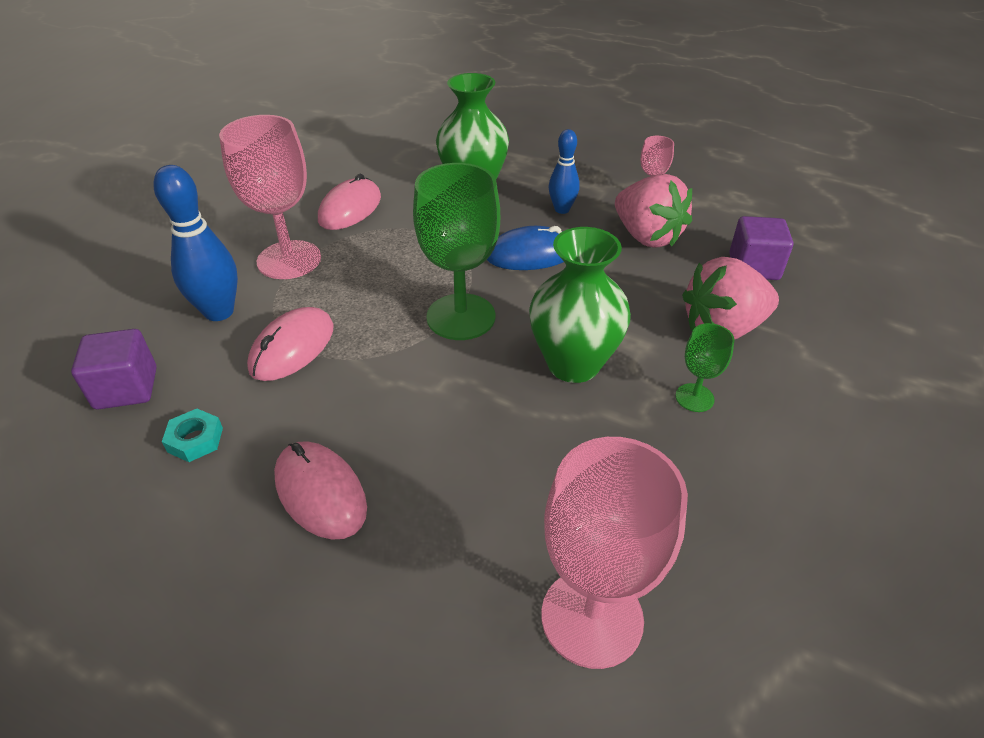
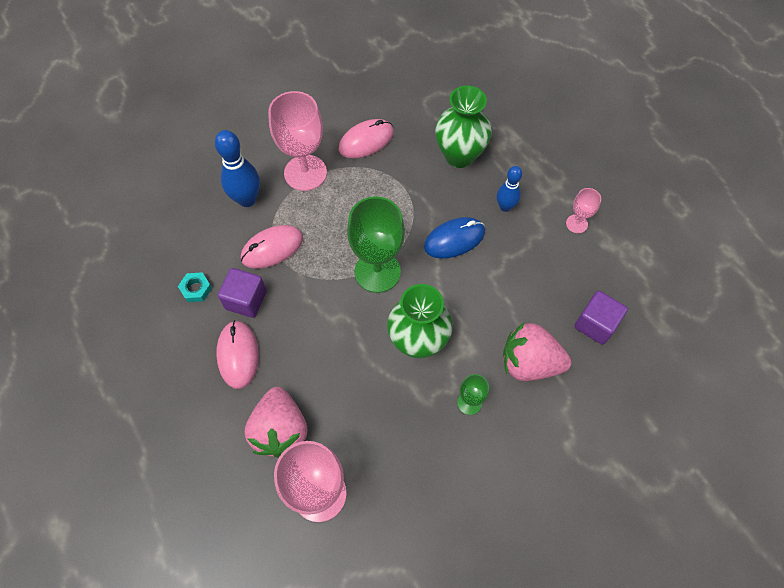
camera: 30 degrees right, 20 degrees up
(126, 388) = (178, 235): purple cube -> purple cube (246, 300)
(530, 254) = (454, 239): blue mouse -> blue mouse turned 45 degrees counterclockwise
(647, 237) = (544, 261): pink strawberry -> pink strawberry (280, 430)

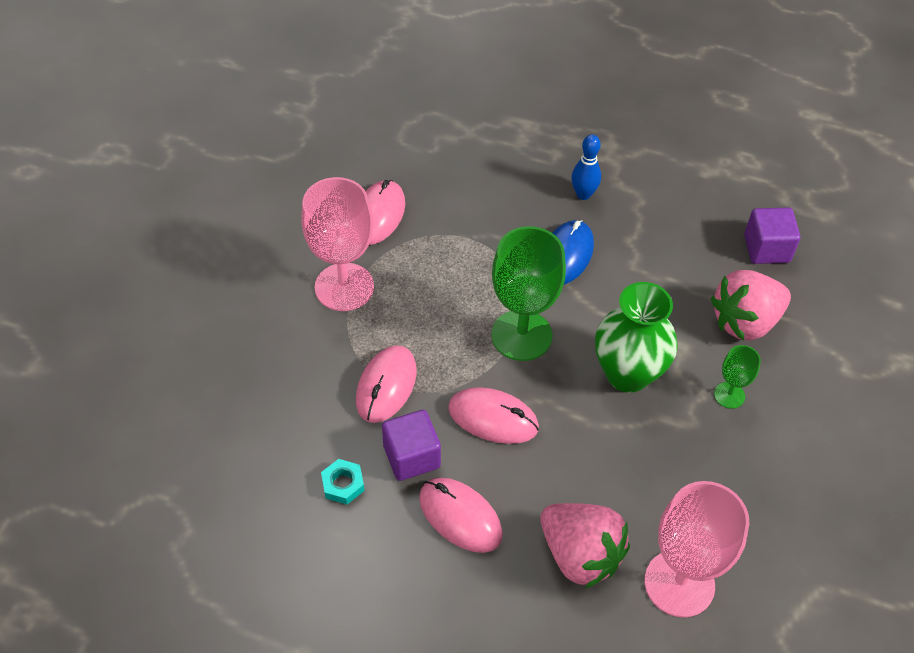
camera: 40 degrees left, 10 degrees down
(247, 199) = (305, 355): blue bowling pin -> none
(312, 310) = (493, 418): none -> pink mouse
(459, 155) = (491, 173): green vase -> none
(576, 224) = (663, 169): pink goblet -> none

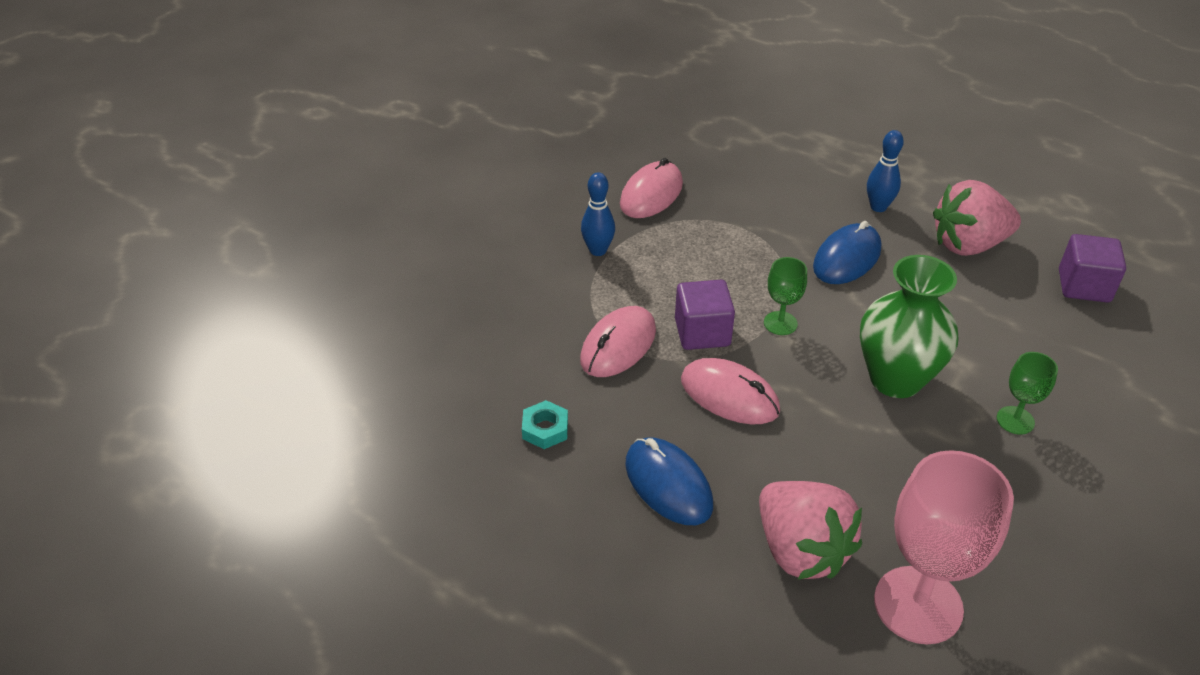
camera: 15 degrees right, 10 degrees down
(344, 287) = (598, 250): pink goblet -> blue bowling pin
(411, 456) = (628, 416): purple cube -> purple cube (702, 332)
(460, 516) = (668, 484): pink mouse -> blue mouse
(521, 335) = (780, 323): green goblet -> green goblet, size x0.49
(745, 322) = (1046, 351): pink strawberry -> pink strawberry (968, 245)

